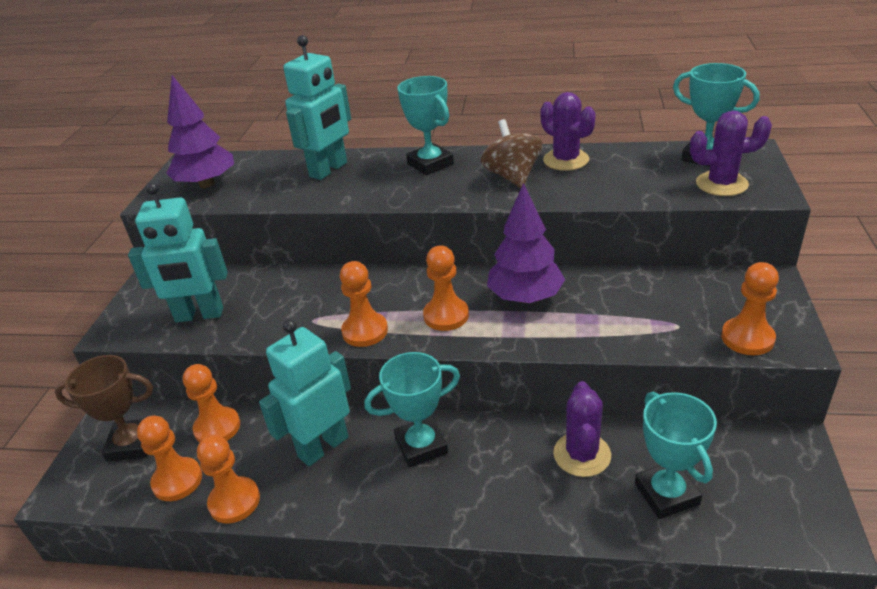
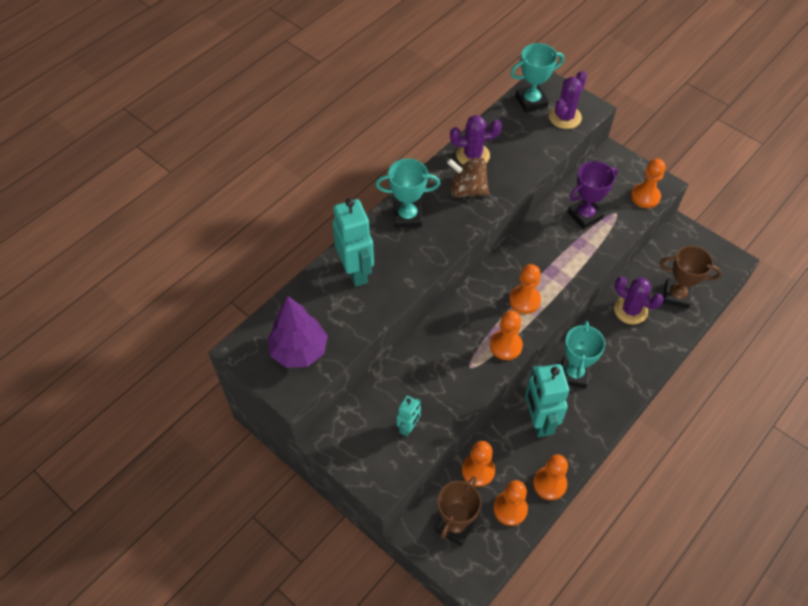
camera: 60 degrees left, 20 degrees up
(199, 315) = (408, 427): turquoise robot -> turquoise robot, size x0.53
(525, 297) = (539, 256): purple tree -> none
(636, 303) = (584, 215): none -> purple trophy
(666, 494) = (676, 295): turquoise trophy -> brown trophy

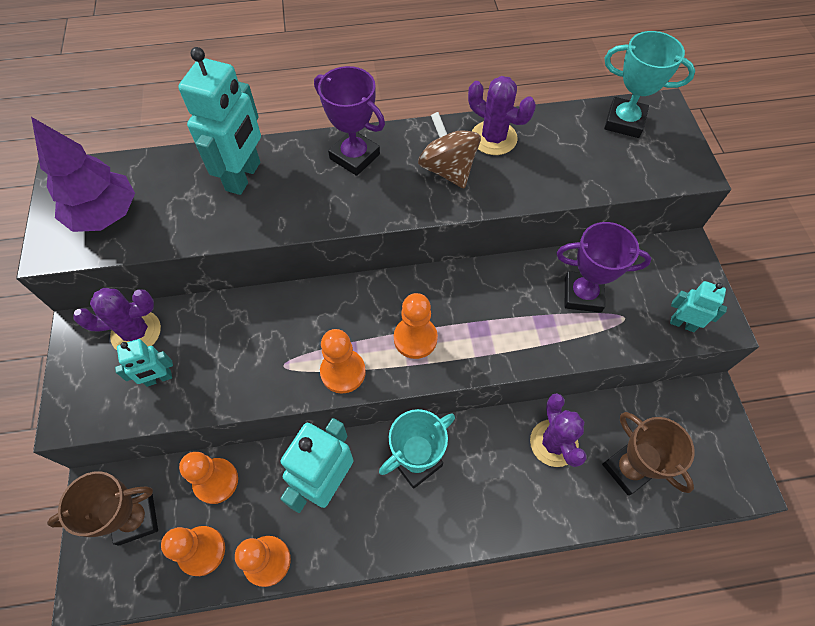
camera: 40 degrees right, 5 degrees up
(407, 217) = (354, 156): turquoise trophy -> purple trophy
(565, 117) = (649, 162): purple cactus -> purple cactus (136, 332)
(645, 196) = (682, 324): orange pawn -> turquoise robot

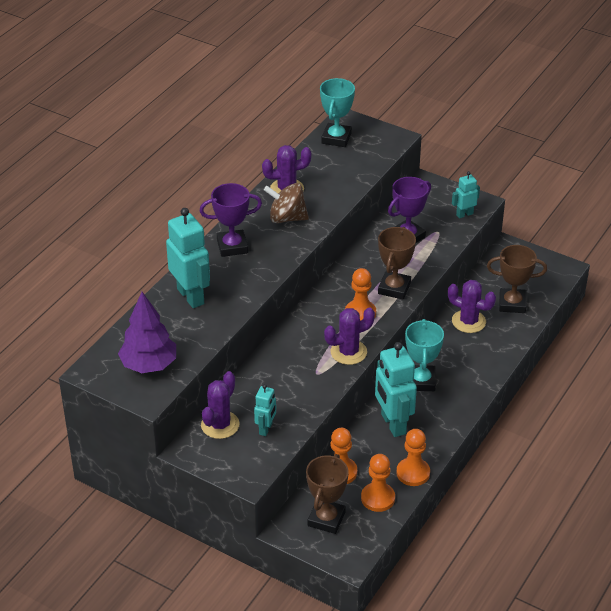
camera: 50 degrees left, 20 degrees down
(343, 372) = (348, 352): orange pawn -> purple cactus
(487, 342) = (394, 288): none -> brown trophy
(624, 122) = (336, 138): turquoise trophy -> turquoise trophy turned 45 degrees counterclockwise

